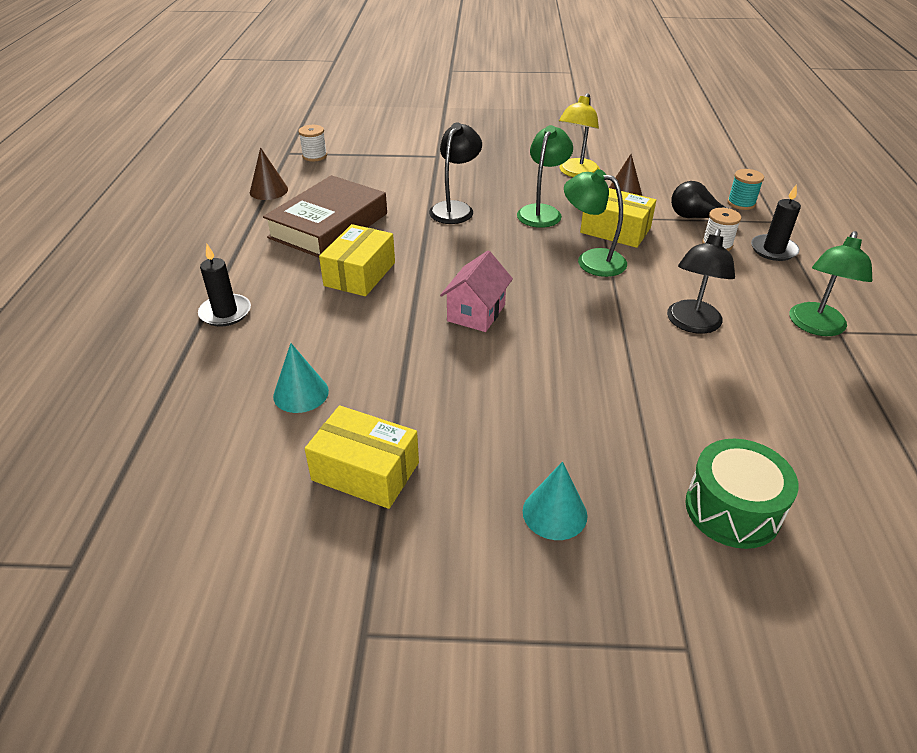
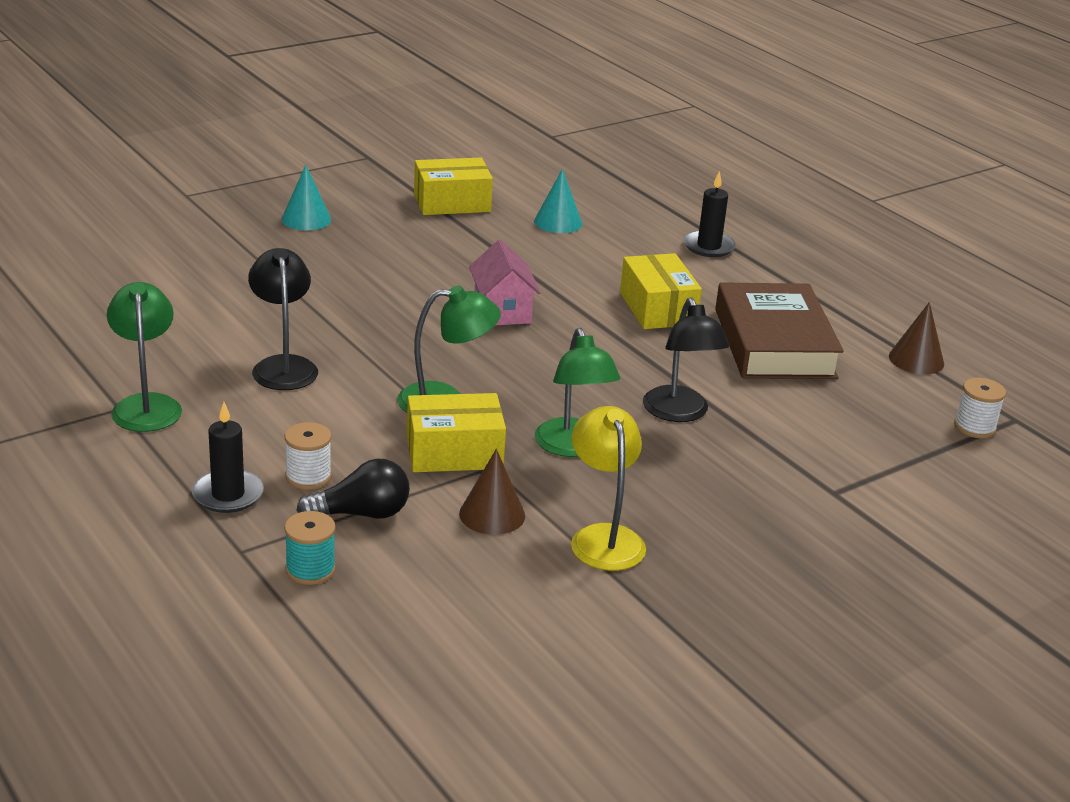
camera: 140 degrees right, 10 degrees down
(732, 509) = (183, 252): green drum -> none

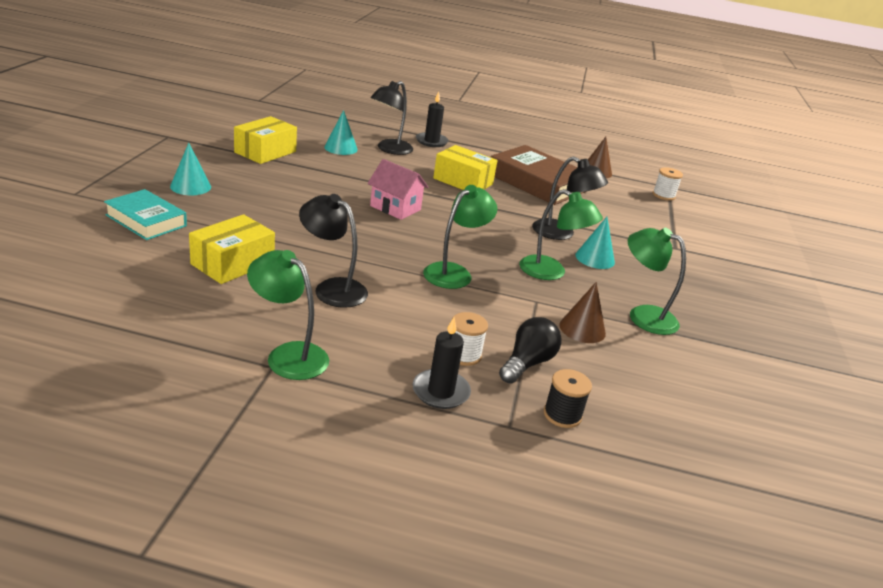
camera: 45 degrees left, 0 degrees up
(211, 241) = (146, 220): none -> turquoise book
(310, 569) = (562, 415): turquoise spool -> black spool
(454, 452) = (507, 301): yellow box -> yellow box (233, 263)
(604, 537) = (643, 316): yellow lamp -> green lamp
(624, 241) = (389, 149): none -> black lamp
(669, 456) = (595, 258): none -> turquoise cone

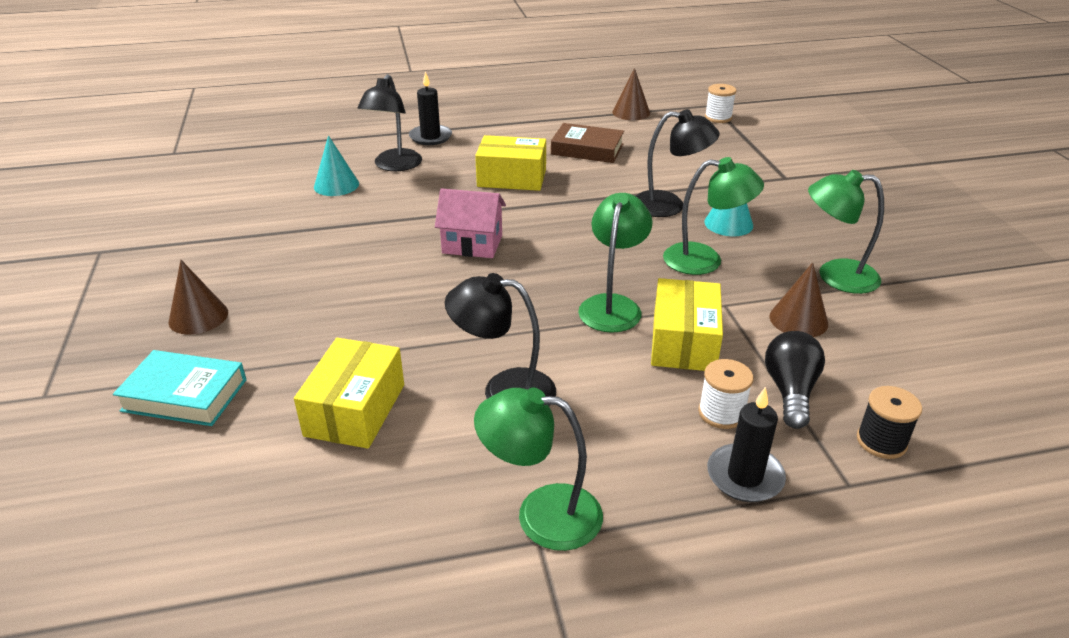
camera: 20 degrees left, 5 degrees up
(190, 186) = (198, 317): turquoise cone -> brown cone
(265, 152) = (249, 226): yellow box -> yellow box (683, 342)
(537, 182) = (587, 149): brown book -> brown book, size x0.62

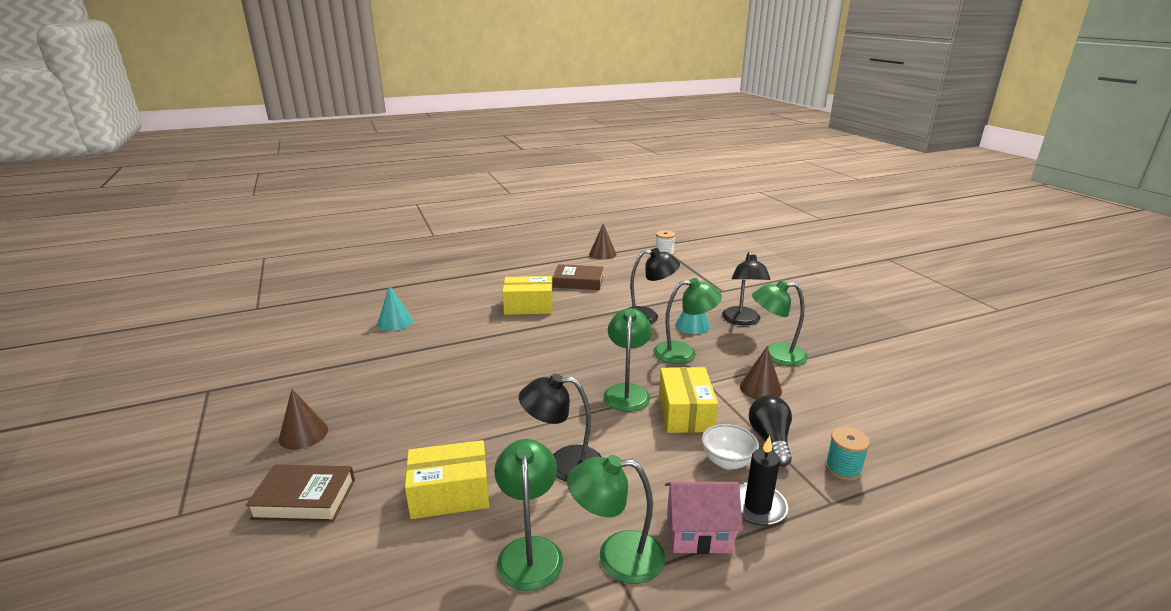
camera: 10 degrees left, 10 degrees down
(184, 395) = (304, 499): turquoise book -> brown book
(355, 410) = (450, 493): yellow box -> yellow box turned 75 degrees clockwise
(394, 166) = (437, 304): black lamp -> black lamp (742, 321)
(430, 137) = (460, 281): black candle -> none
(435, 492) = (530, 551): none -> green lamp
(472, 244) = (511, 357): pink house -> pink house (698, 533)
(721, 413) = (727, 461): white spool -> white bowl
(881, 441) = (843, 468): black spool -> turquoise spool

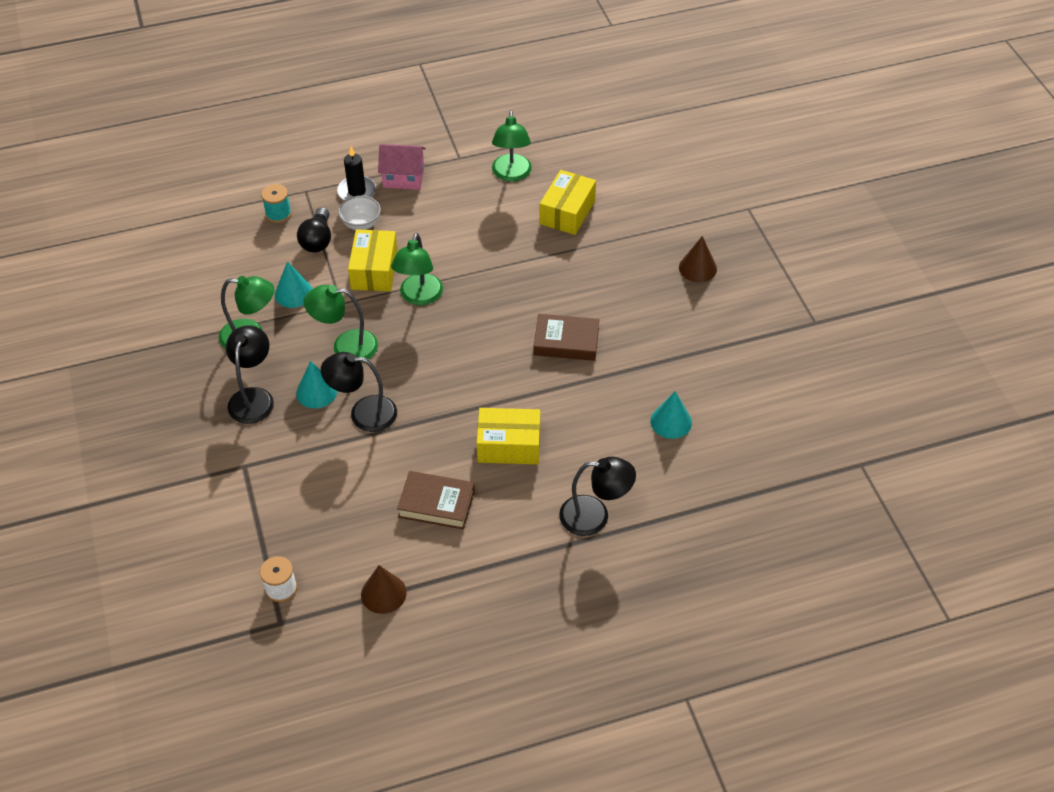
camera: 175 degrees left, 25 degrees up
(304, 499) = (668, 214): brown book -> brown book (566, 341)
(450, 493) = (567, 212): yellow box -> yellow box turned 60 degrees counterclockwise
(563, 464) = (485, 229): black lamp -> black lamp (595, 516)
(617, 556) = (458, 168): green lamp -> none
(760, 388) = (293, 293): brown cone -> turquoise cone

